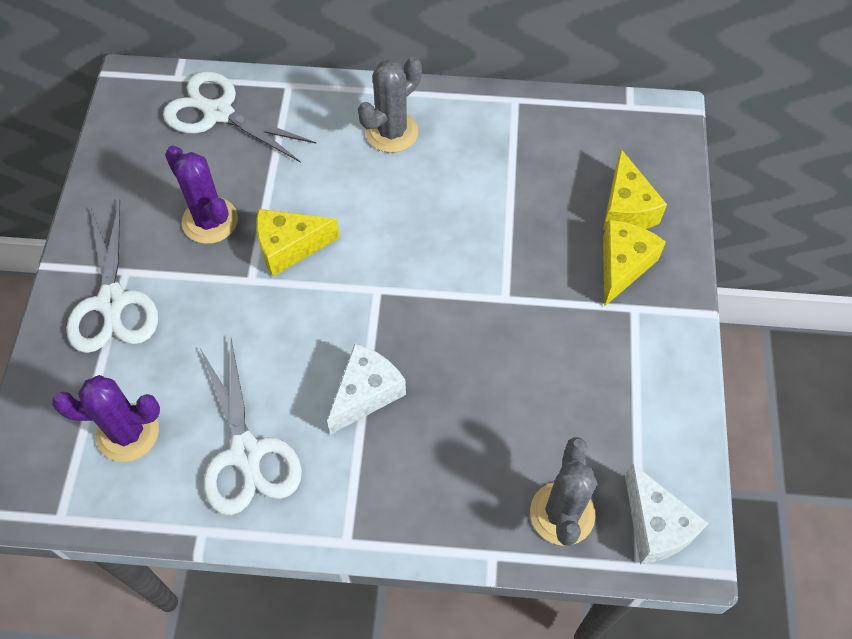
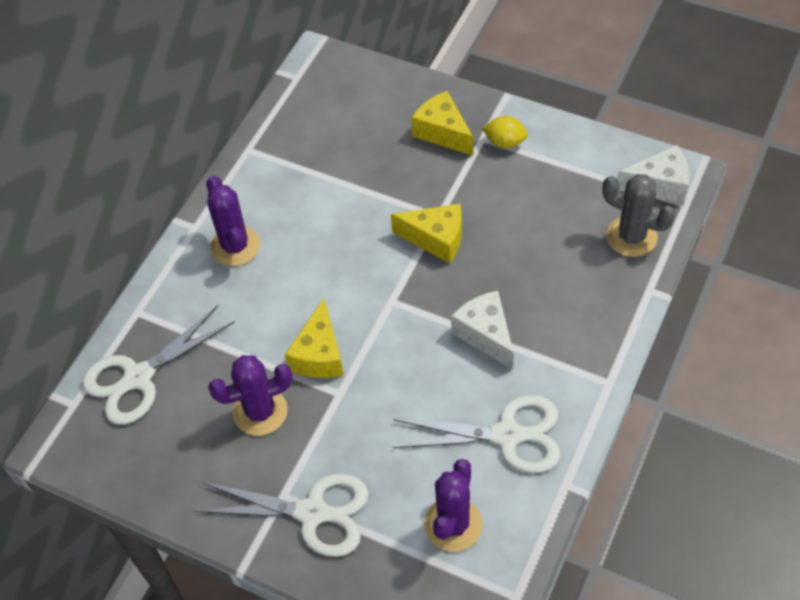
camera: 65 degrees left, 5 degrees down
(392, 132) = (235, 246): grey cactus -> purple cactus
(626, 209) = (392, 113): yellow cheese -> yellow cheese (436, 239)
(640, 333) = (505, 142): none -> yellow lemon

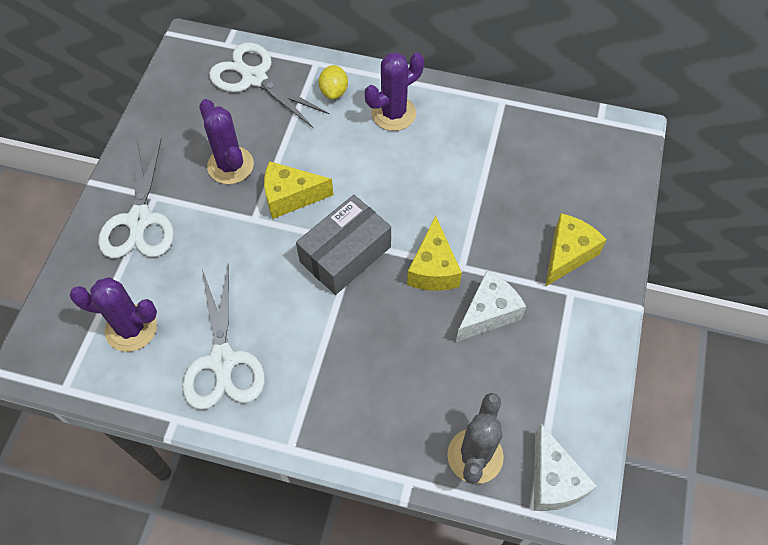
camera: 75 degrees right, 5 degrees up
(403, 312) = (345, 254): none -> grey box
(485, 334) = (330, 327): white cheese -> white cheese (488, 313)
(505, 142) = (571, 314): yellow lemon -> yellow lemon (334, 91)

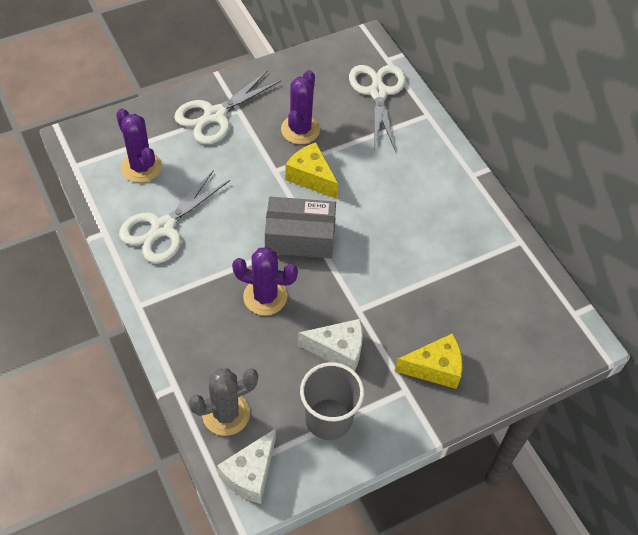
camera: 45 degrees right, 5 degrees down
(334, 91) = (416, 141): yellow lemon -> none
(393, 113) = (436, 186): purple cactus -> purple cactus (265, 296)
(433, 268) = (339, 294): yellow cheese -> none
(549, 373) = (328, 419): none -> grey cup

